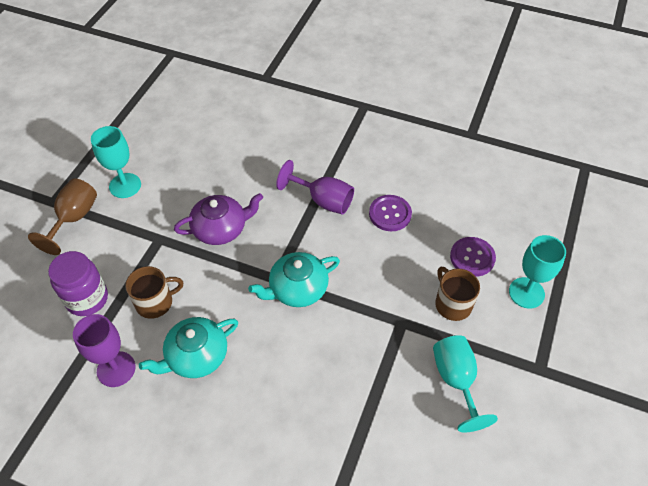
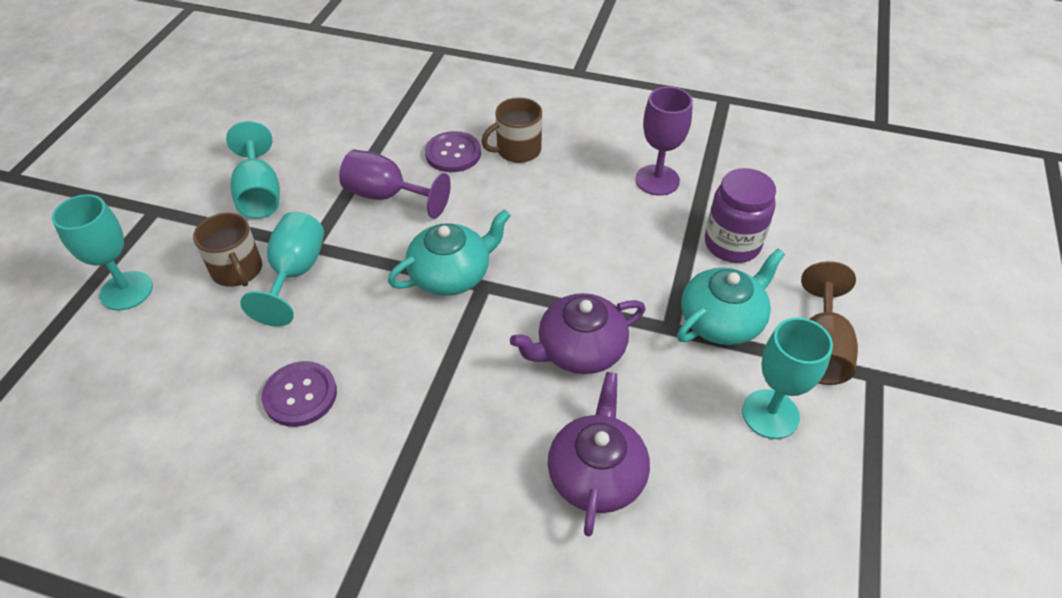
camera: 175 degrees right, 5 degrees down
(155, 302) = (640, 246): brown mug -> brown mug (517, 150)
(196, 356) = (568, 197): turquoise teapot -> turquoise teapot (722, 320)
(229, 164) = (597, 474): none -> purple teapot
(323, 200) = (414, 411): purple goblet -> purple goblet (387, 196)
(409, 298) = (295, 273): none -> turquoise goblet
(472, 257) = (185, 333): purple button -> purple button (453, 153)

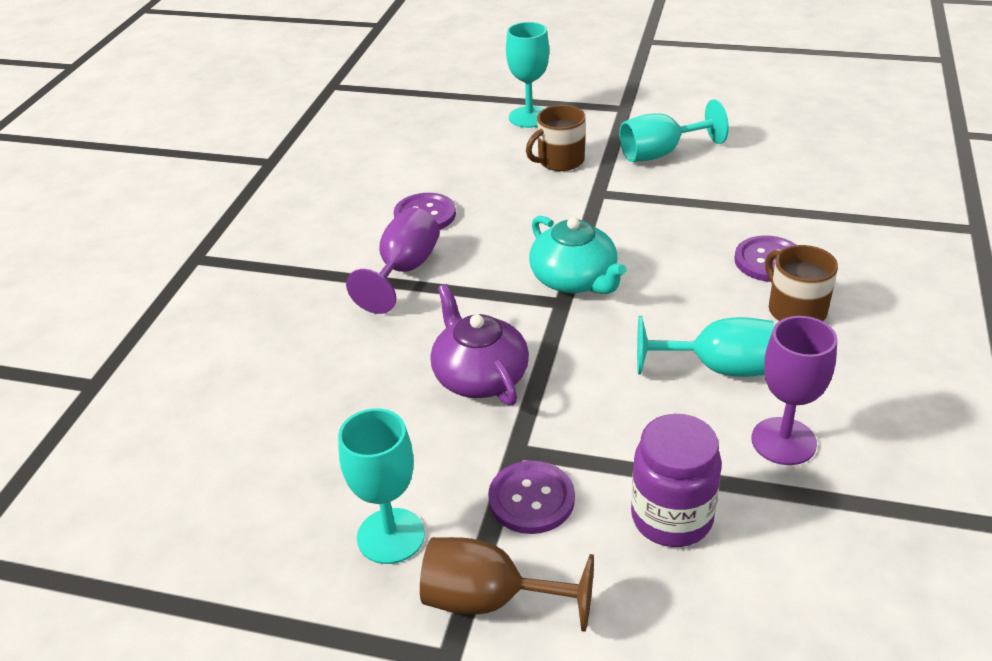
camera: 90 degrees right, 10 degrees down
(295, 273) = (561, 190): turquoise goblet -> turquoise goblet (718, 368)
(387, 196) = (681, 225): purple goblet -> purple goblet (404, 270)
(597, 474) = (330, 393): purple teapot -> none
(722, 320) = (531, 499): turquoise teapot -> purple button

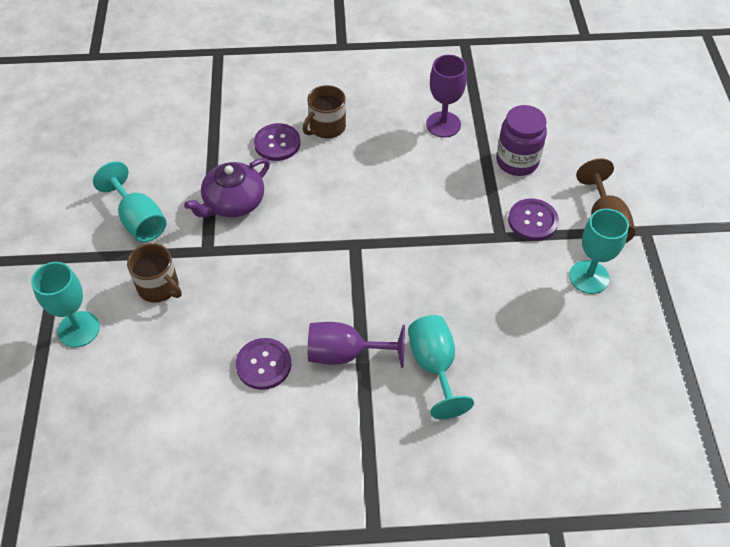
camera: 110 degrees left, 15 degrees up
(480, 376) = (445, 271): purple teapot -> purple teapot (233, 202)
(574, 279) = (326, 242): turquoise teapot -> none
(718, 368) = (394, 156): turquoise goblet -> turquoise goblet (434, 366)

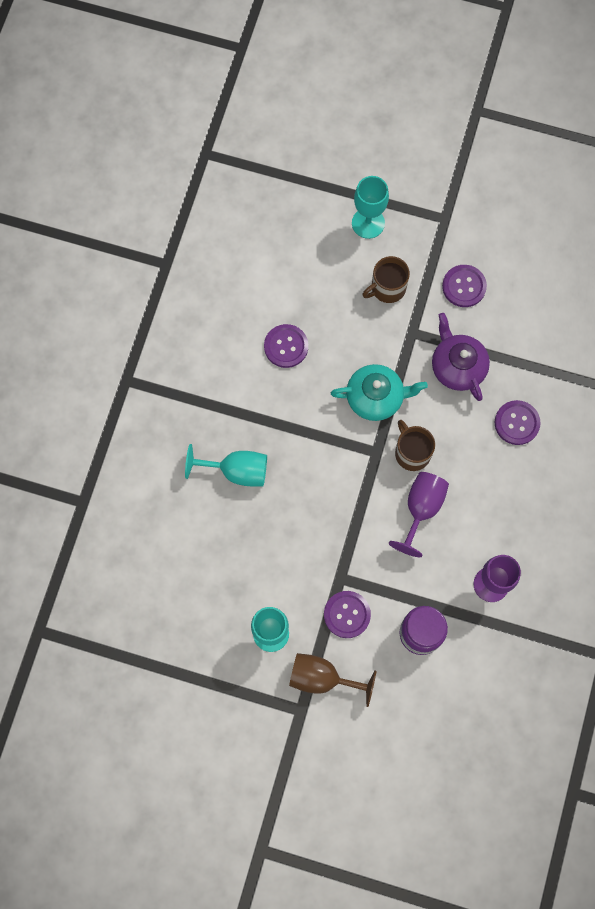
camera: 110 degrees right, 20 degrees up
(139, 220) = (464, 286): turquoise goblet -> purple button
(294, 261) = (375, 397): none -> turquoise teapot
(326, 127) = (523, 474): brown mug -> brown mug (412, 452)
(345, 354) = (272, 408): purple goblet -> purple goblet (421, 509)

